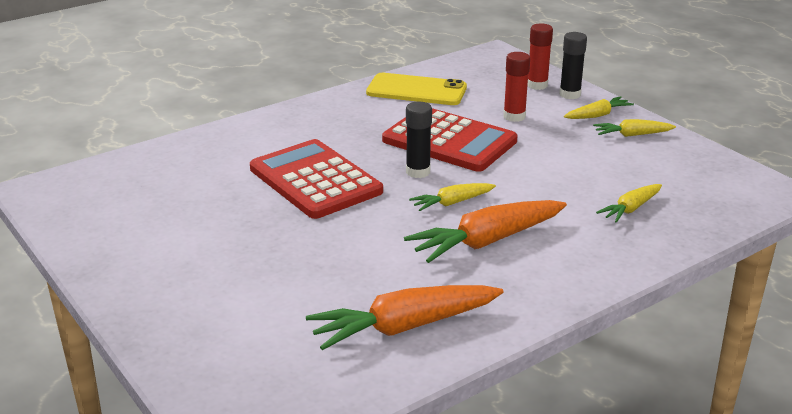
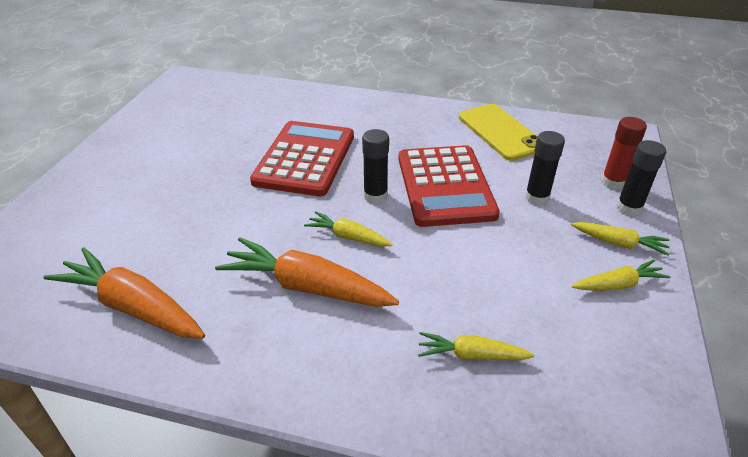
camera: 50 degrees right, 10 degrees up
(514, 116) = (537, 198): red glue stick -> black glue stick
(632, 135) = (618, 285): yellow carrot -> yellow carrot turned 120 degrees clockwise

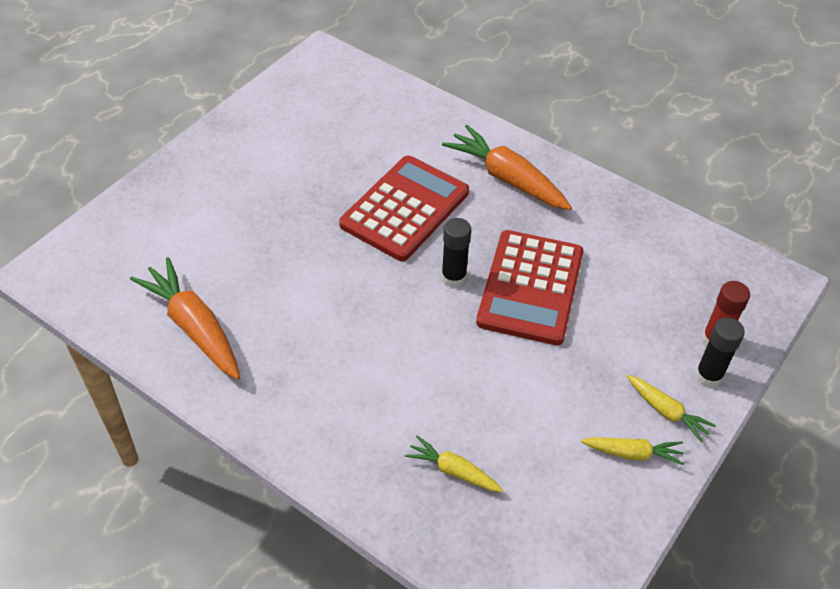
camera: 20 degrees right, 10 degrees up
(306, 286) = (344, 357): orange carrot -> orange carrot (507, 178)
(348, 236) = (404, 316): yellow carrot -> none
(500, 132) = (633, 235): yellow phone -> none
(537, 198) = (618, 332): black glue stick -> none

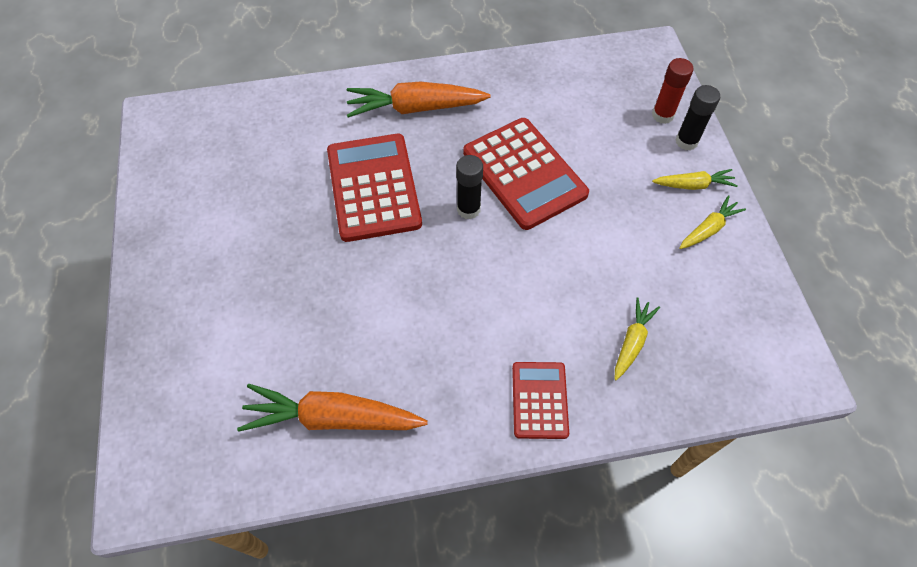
camera: 45 degrees left, 10 degrees up
(333, 442) = (539, 400): none -> red calculator
(453, 470) = (632, 342): yellow carrot -> yellow carrot turned 135 degrees clockwise

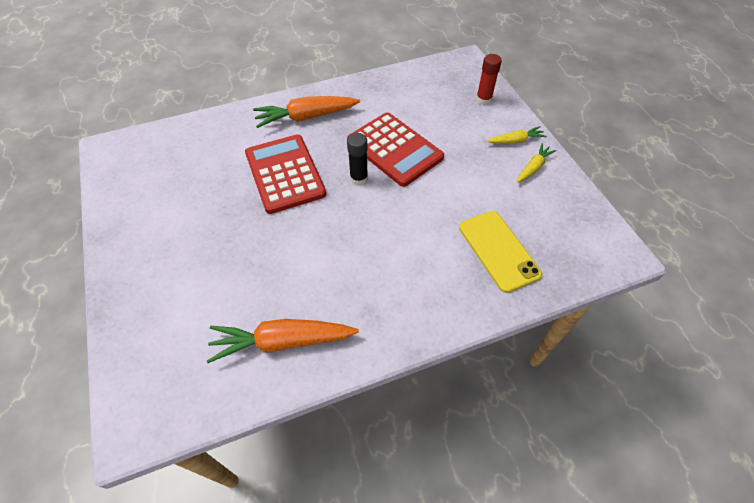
camera: 10 degrees left, 5 degrees down
(539, 400) = (440, 302): red calculator -> none
(632, 342) = (498, 250): yellow carrot -> yellow phone
(686, 141) = (504, 114): black glue stick -> none

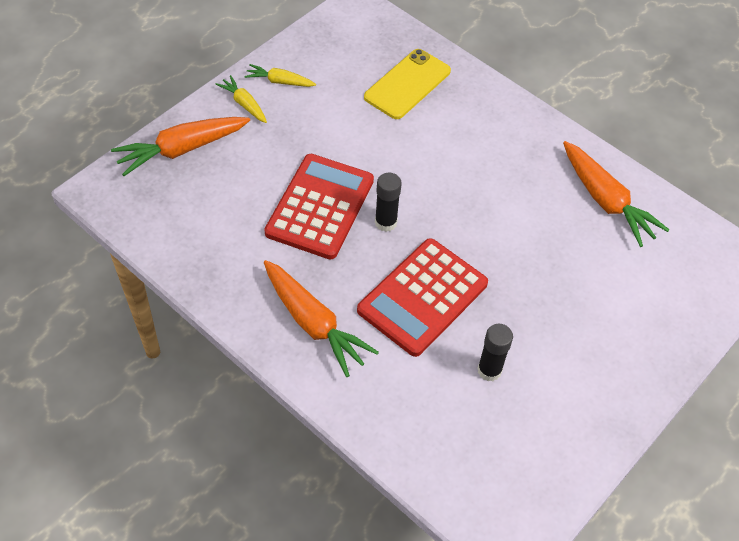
camera: 120 degrees left, 0 degrees up
(206, 184) = (489, 370): none -> black glue stick
(483, 100) = (181, 149): red glue stick -> orange carrot

